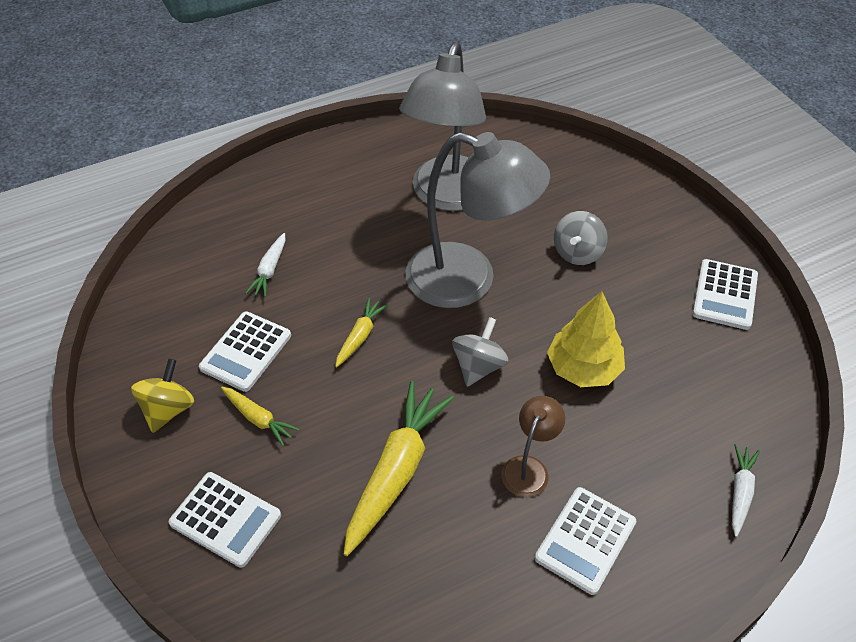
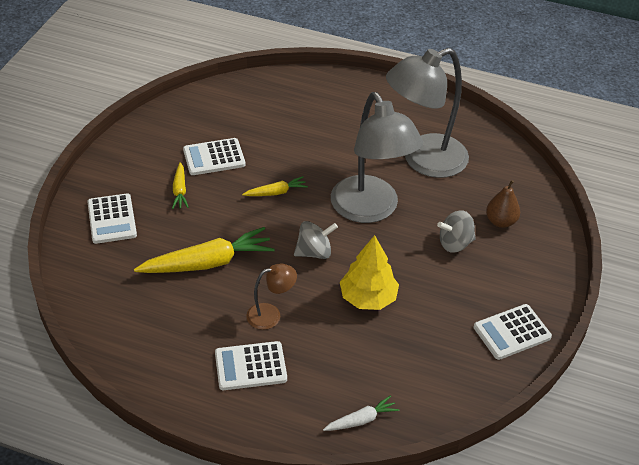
camera: 45 degrees right, 5 degrees down
(168, 409) = (148, 155): yellow spinning top -> none
(269, 270) = (276, 129): white carrot -> none
(583, 203) = (500, 221): none -> brown pear

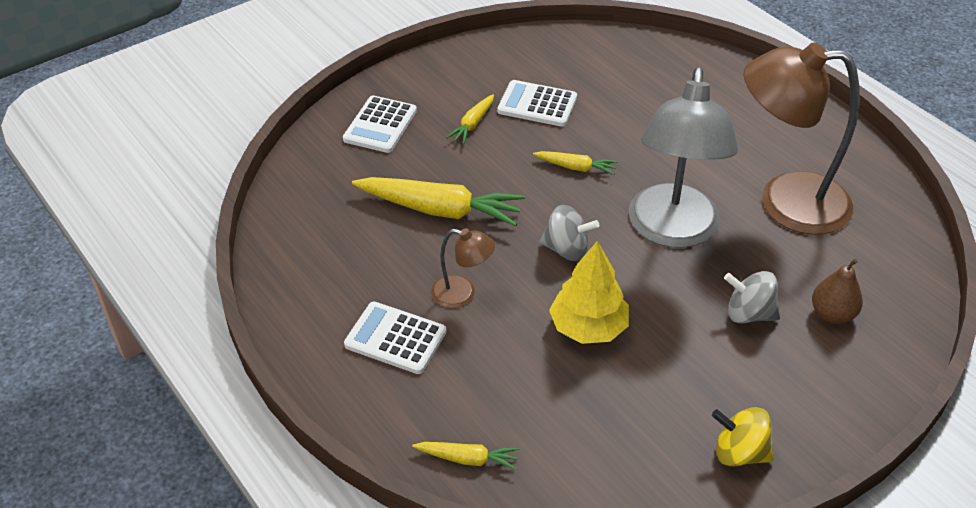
camera: 35 degrees right, 0 degrees up
(361, 420) = (468, 459): white carrot -> yellow carrot
(423, 160) = (785, 202): grey lamp -> brown lamp
(512, 332) = (739, 452): white calculator -> yellow spinning top

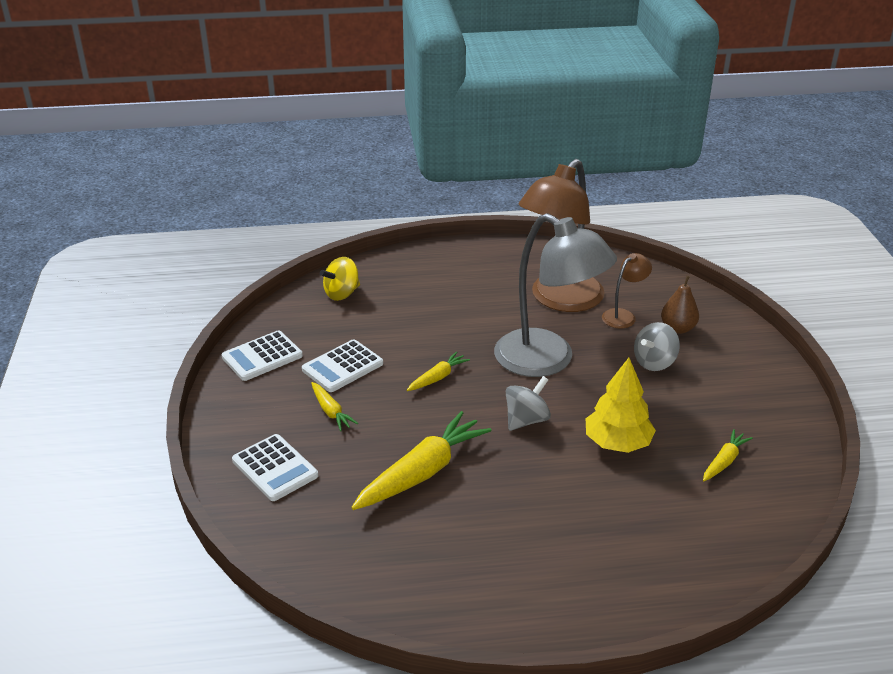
camera: 60 degrees left, 10 degrees down
(395, 338) = (557, 559): white calculator -> white calculator (262, 356)
(462, 294) = (534, 498): brown lamp -> brown lamp (623, 316)
(468, 459) = (716, 564): yellow carrot -> yellow carrot (724, 461)
(739, 452) = (777, 422): yellow spinning top -> yellow spinning top (342, 294)

